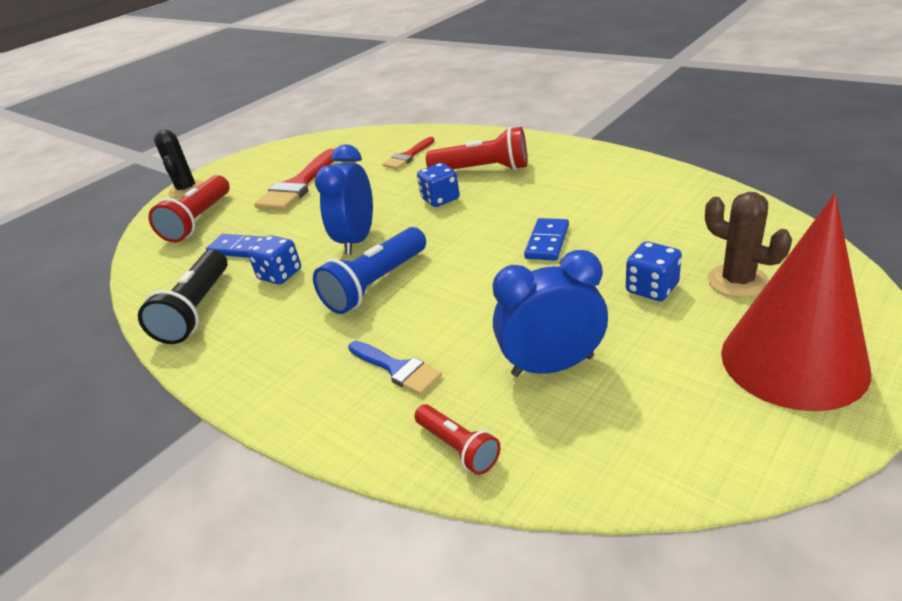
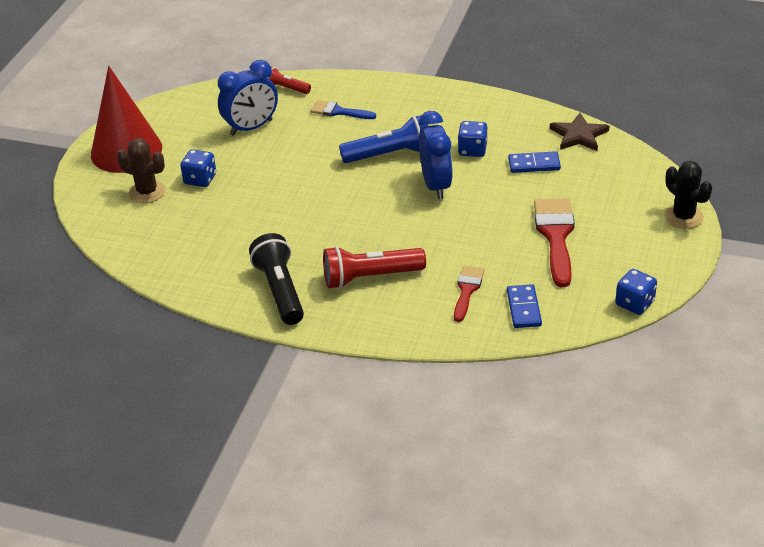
camera: 155 degrees right, 5 degrees up
(157, 274) = (579, 135): none -> brown star
(197, 310) = (507, 118): black flashlight -> black flashlight (280, 291)
(199, 220) = (612, 184): red flashlight -> none
(376, 284) = (390, 154): blue flashlight -> blue flashlight turned 60 degrees clockwise
(440, 199) = (391, 235): blue dice -> blue dice (634, 303)
(547, 242) = (279, 204): blue domino -> blue domino (524, 308)

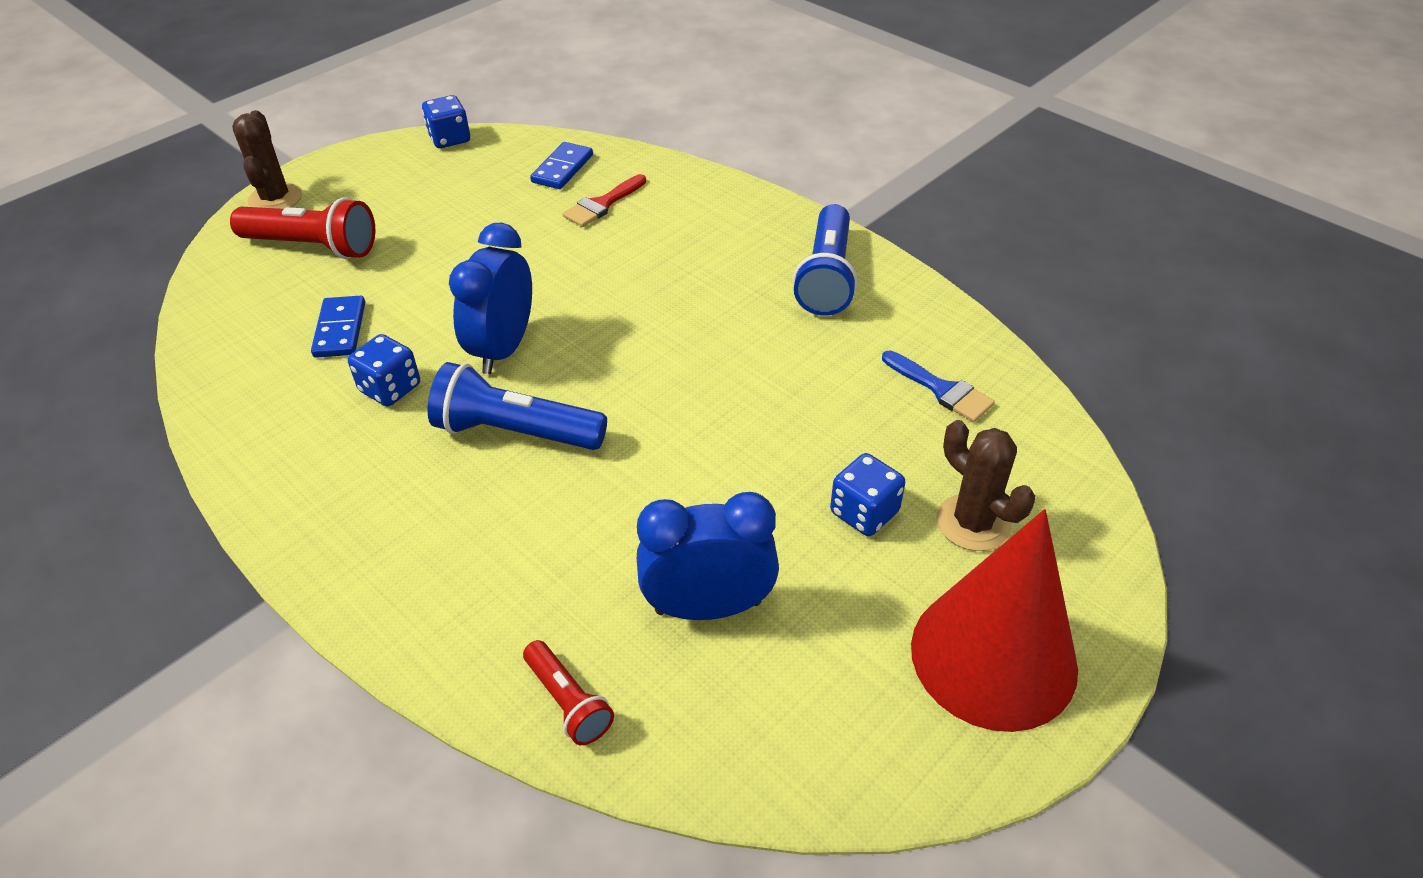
camera: 155 degrees left, 5 degrees up
(280, 291) = (827, 277): black flashlight -> blue flashlight
(338, 111) = (518, 574): blue brush -> blue brush (941, 390)
(370, 277) = (701, 255): red flashlight -> red flashlight (313, 246)
(534, 164) = (340, 330): blue domino -> blue domino turned 60 degrees clockwise
(556, 236) = (437, 227): red brush -> none
(579, 135) = (222, 352): brown star -> none
(683, 217) = (275, 199): black cactus -> brown cactus

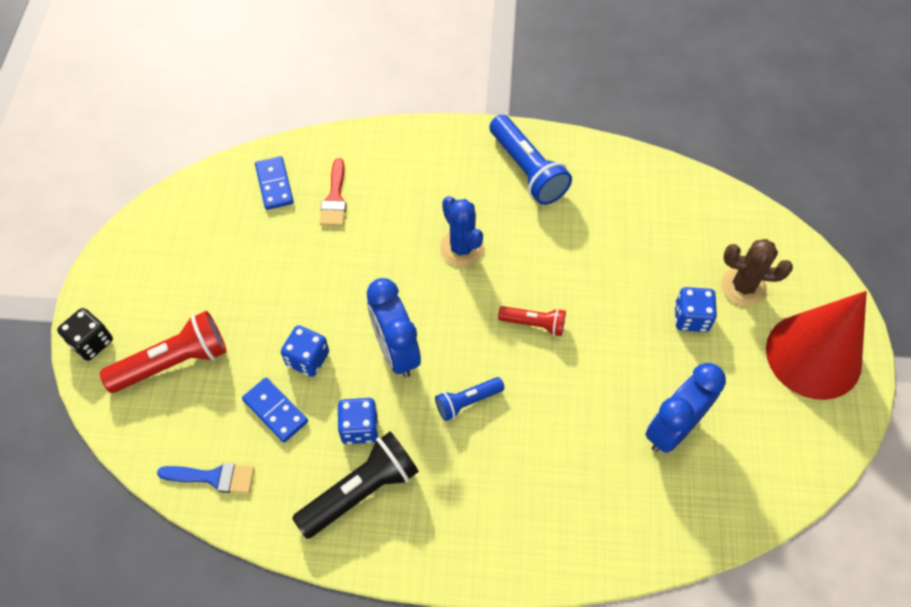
camera: 40 degrees left, 15 degrees up
(275, 199) = (91, 342): brown cactus -> black dice
(323, 439) = (360, 491): none -> black flashlight
(449, 139) = (161, 207): blue dice -> blue dice (307, 359)
(515, 432) = (467, 402): blue flashlight -> blue flashlight, size x0.57
(568, 701) = (662, 530): red flashlight -> red flashlight (534, 324)
(675, 304) = (462, 248): none -> blue cactus
(941, 390) = (658, 211): blue brush -> blue brush (214, 477)

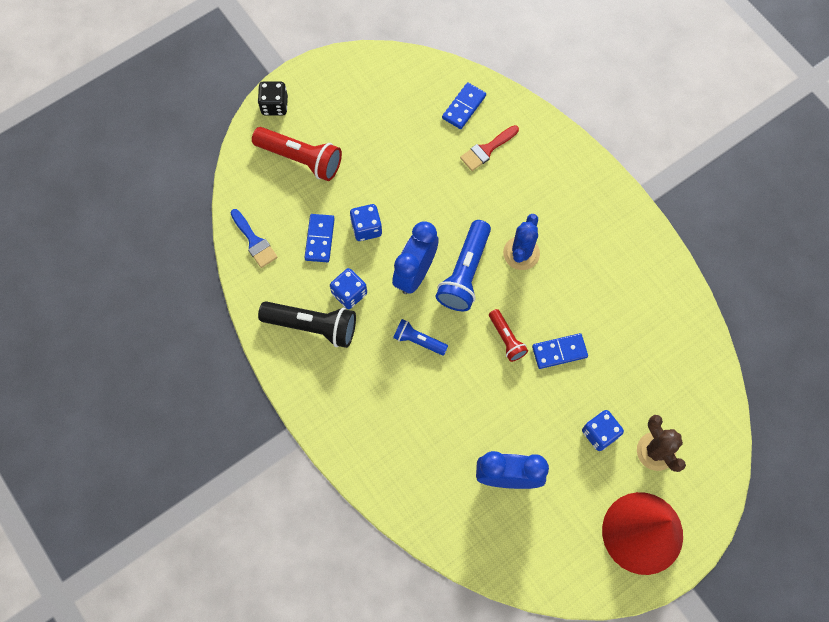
camera: 50 degrees right, 10 degrees up
(527, 170) = (619, 246): blue flashlight -> blue flashlight (465, 273)
(584, 290) = (559, 351): none -> blue domino

